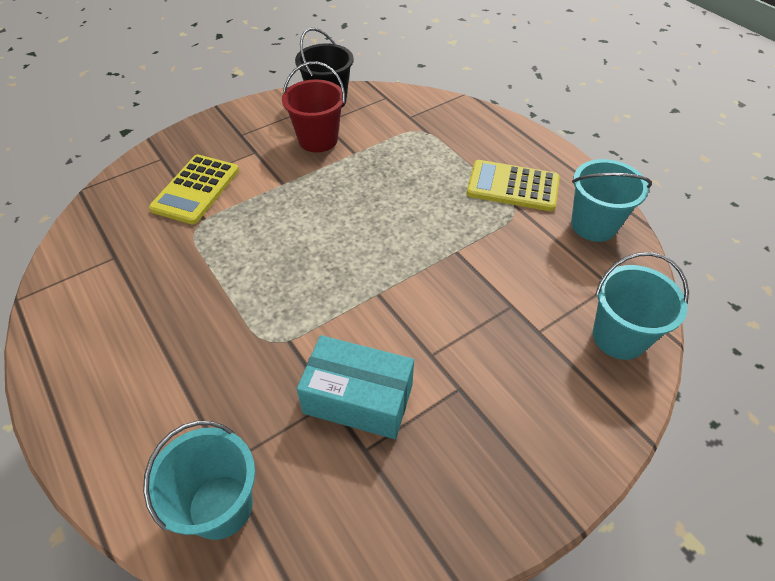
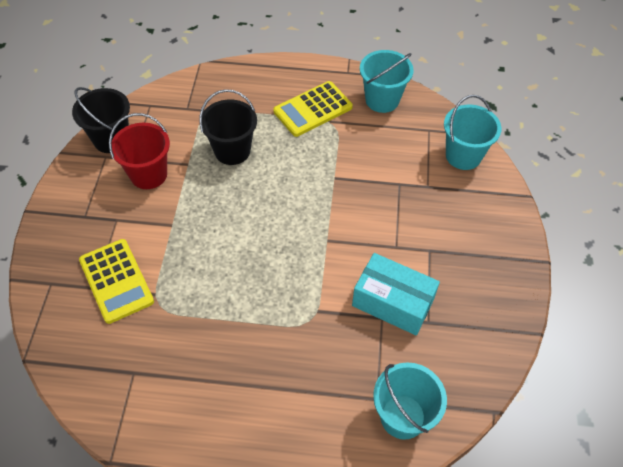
camera: 50 degrees left, 5 degrees up
(358, 398) = (393, 302): turquoise box -> turquoise box turned 60 degrees clockwise
(400, 168) = (232, 151): none -> black bucket

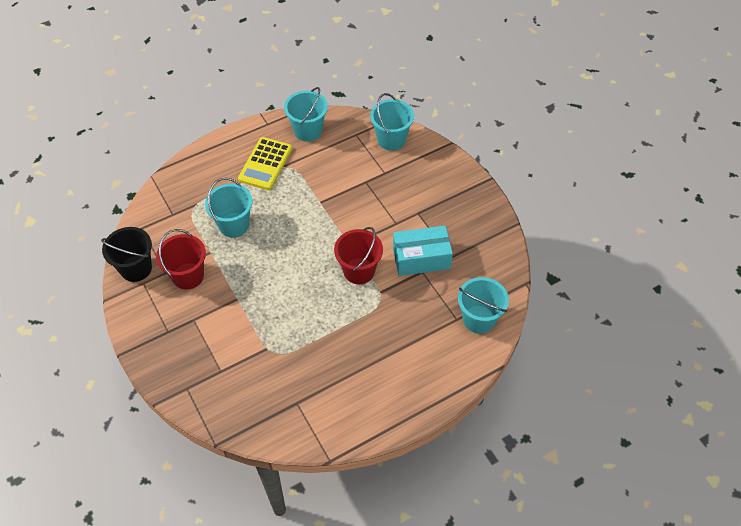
camera: 35 degrees left, 0 degrees up
(116, 281) = (232, 357): yellow calculator -> none
(232, 151) = (234, 225): black bucket -> turquoise bucket
(314, 273) = (359, 271): none -> red bucket

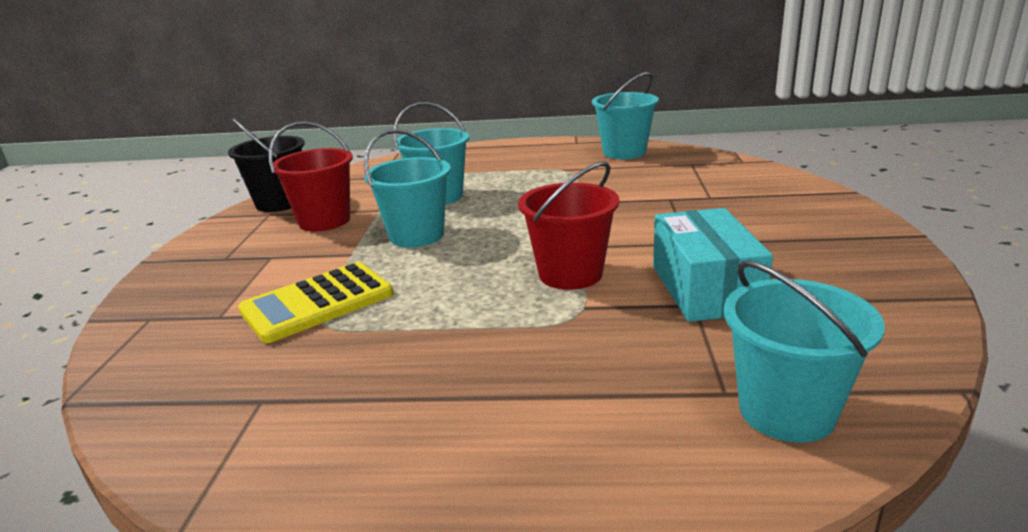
camera: 35 degrees right, 30 degrees down
(265, 164) = (539, 164): yellow calculator -> yellow calculator (317, 303)
(391, 139) = (746, 174): turquoise bucket -> turquoise bucket (416, 235)
(421, 258) = (705, 288): turquoise box -> turquoise box turned 60 degrees clockwise

